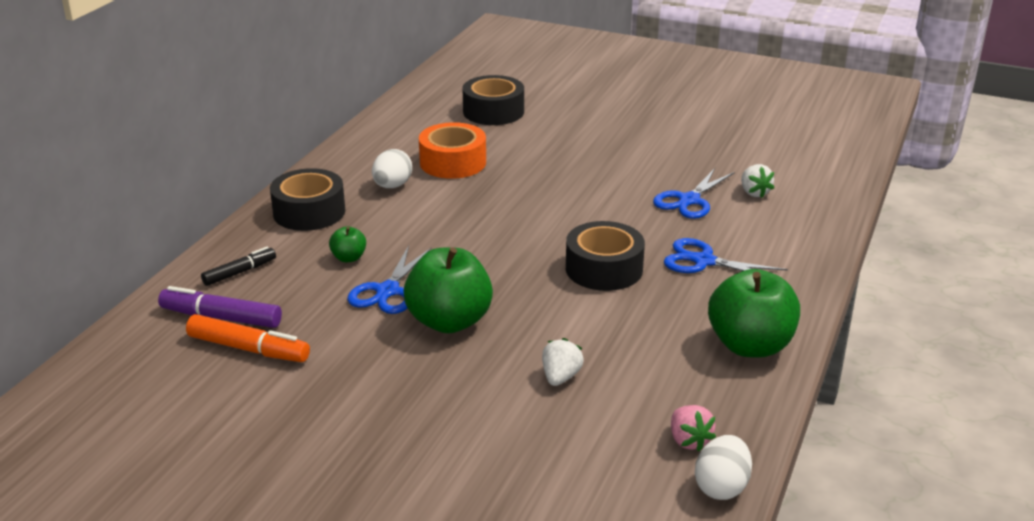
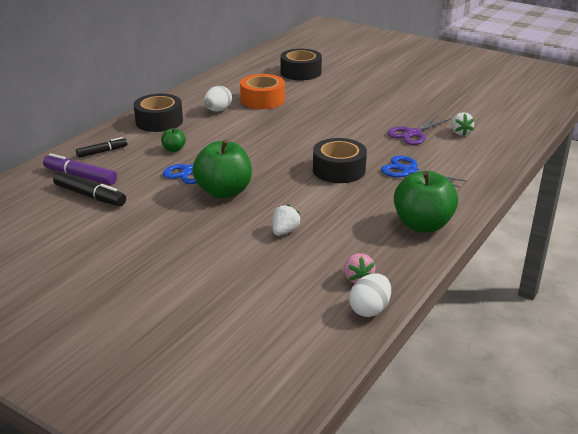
camera: 10 degrees right, 0 degrees up
(248, 349) = (90, 196): orange marker -> black marker
(689, 200) = (413, 134): blue scissors -> purple scissors

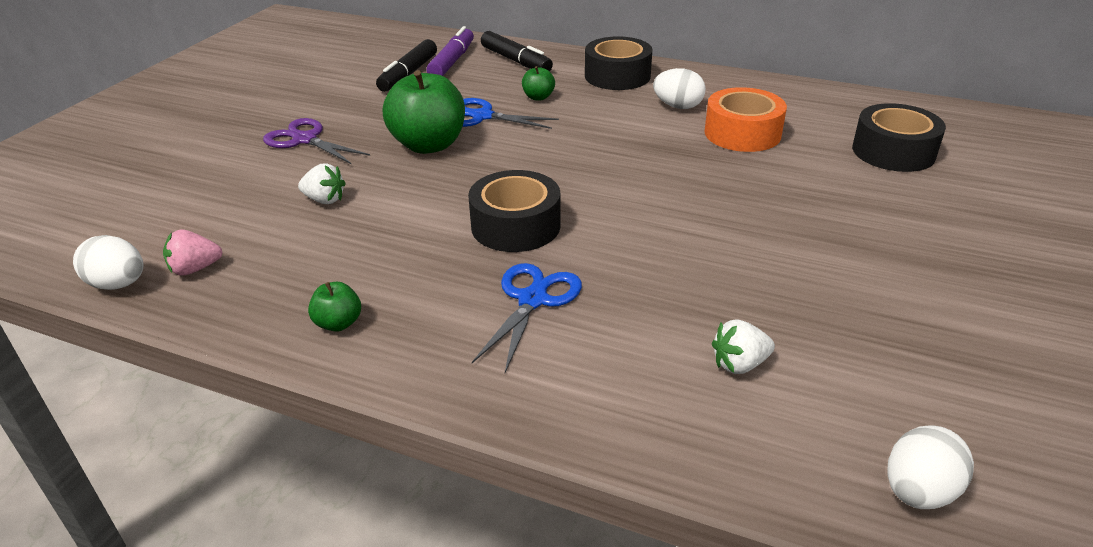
camera: 80 degrees right, 5 degrees up
(102, 152) = (516, 61): black marker -> black marker, size x1.53
(413, 134) = (696, 297): purple scissors -> purple scissors (305, 140)
(422, 225) = (338, 323): green apple -> green apple, size x0.46
(525, 116) = (918, 492): none -> white egg

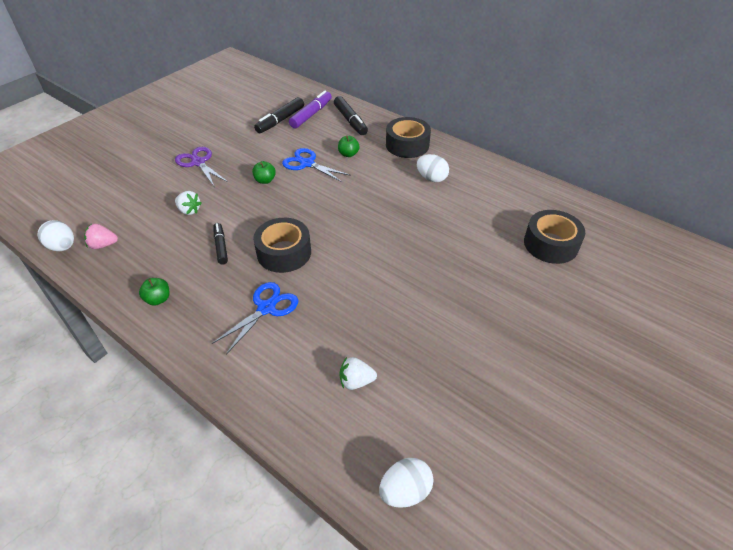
camera: 15 degrees right, 10 degrees up
(407, 236) = (221, 246): none -> black marker
(429, 145) = (265, 180): green apple -> green apple, size x0.46
(742, 133) = (460, 209): orange tape -> none

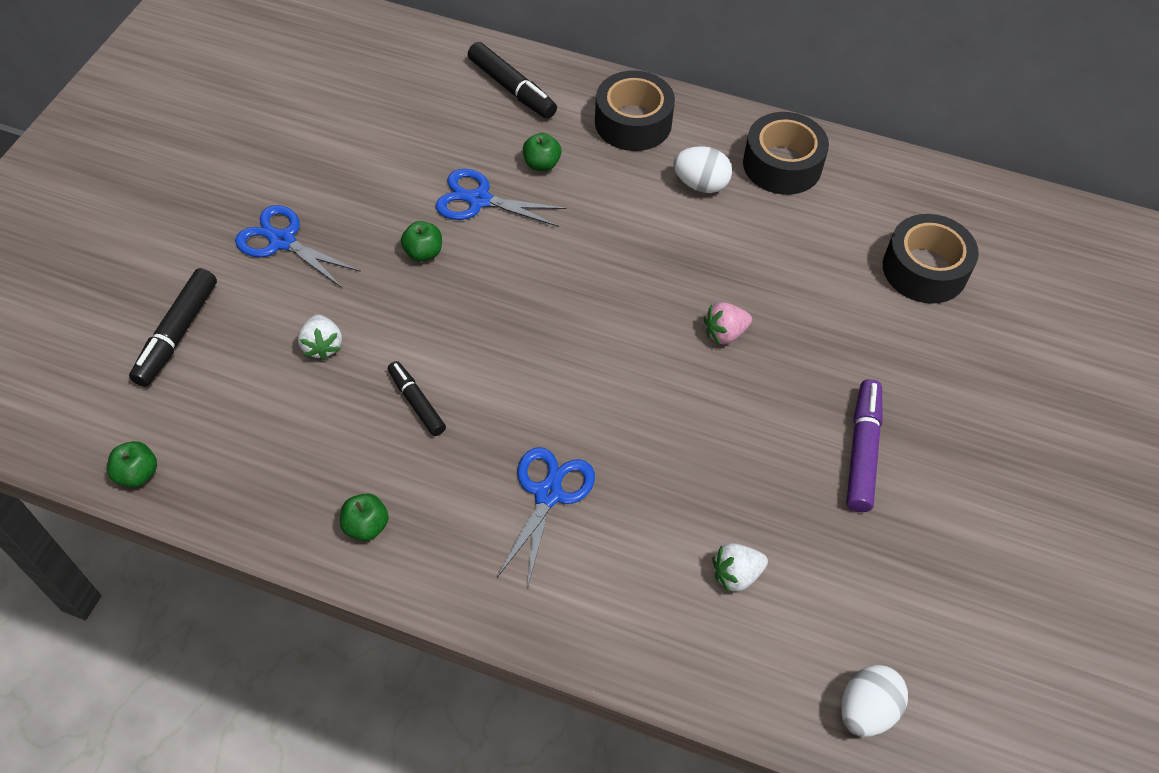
camera: 20 degrees left, 10 degrees up
(62, 247) = (138, 474): white egg -> green apple
(103, 245) = (209, 452): pink strawberry -> pink strawberry (725, 333)
(189, 210) = (322, 346): white strawberry -> white strawberry turned 60 degrees clockwise
(198, 162) = (282, 241): purple scissors -> blue scissors
(280, 120) = (384, 114): black marker -> black marker (177, 334)
(284, 253) = (527, 388): black tape -> black tape (782, 165)
(311, 114) = (435, 88): purple marker -> purple marker (862, 451)

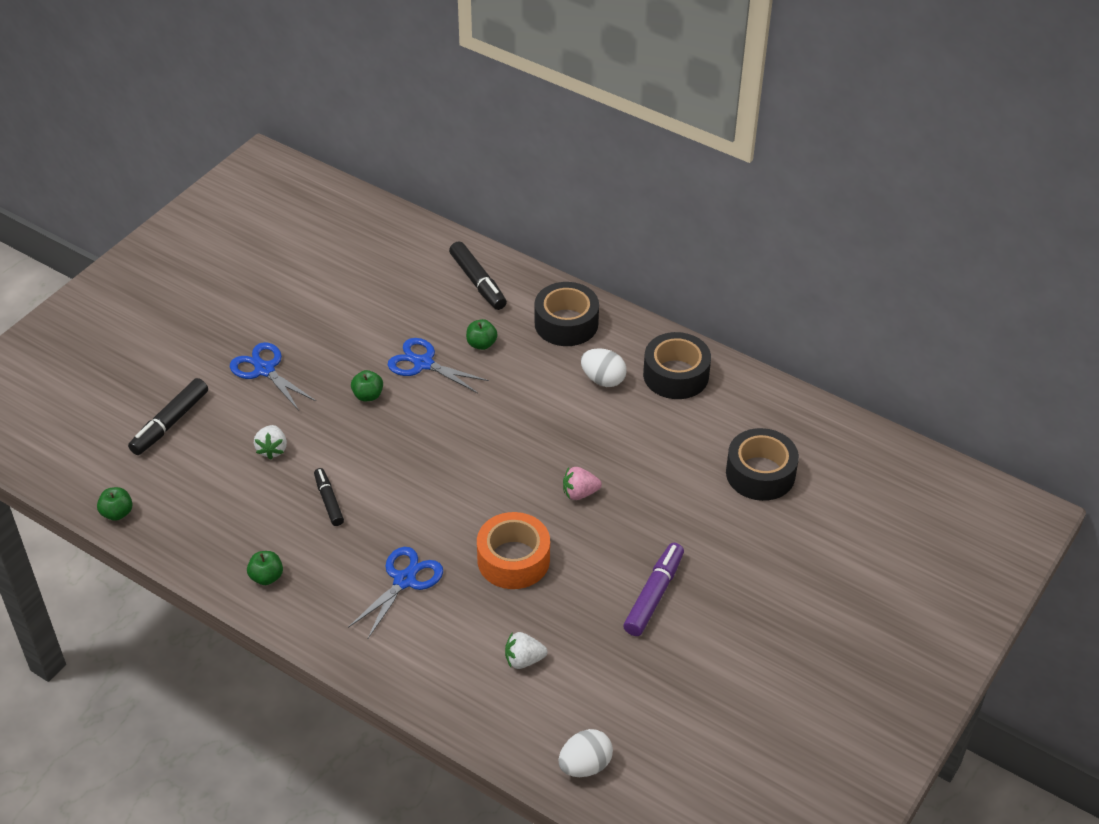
camera: 15 degrees right, 10 degrees down
(675, 438) = (513, 560): none -> orange tape

